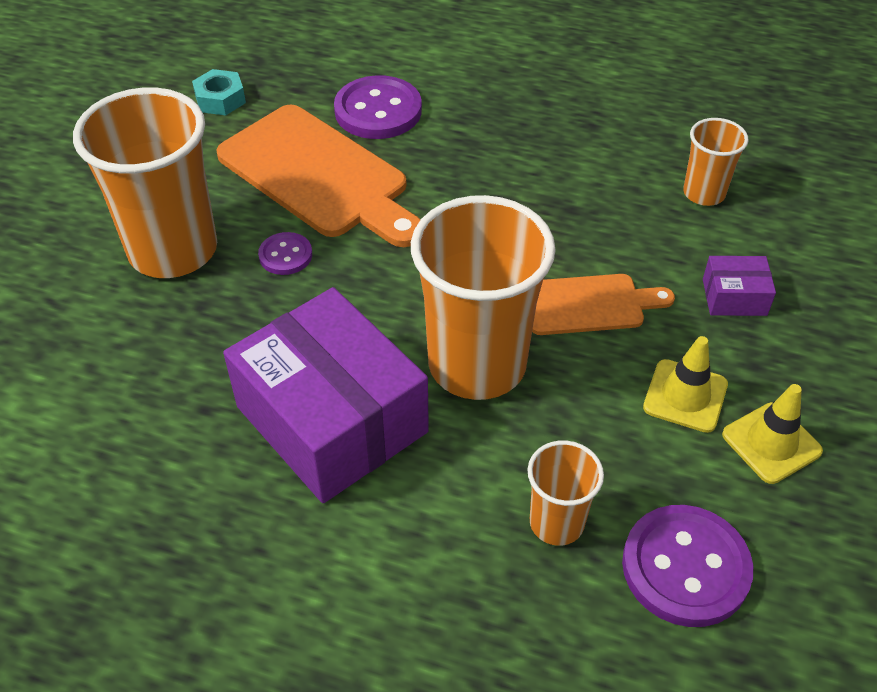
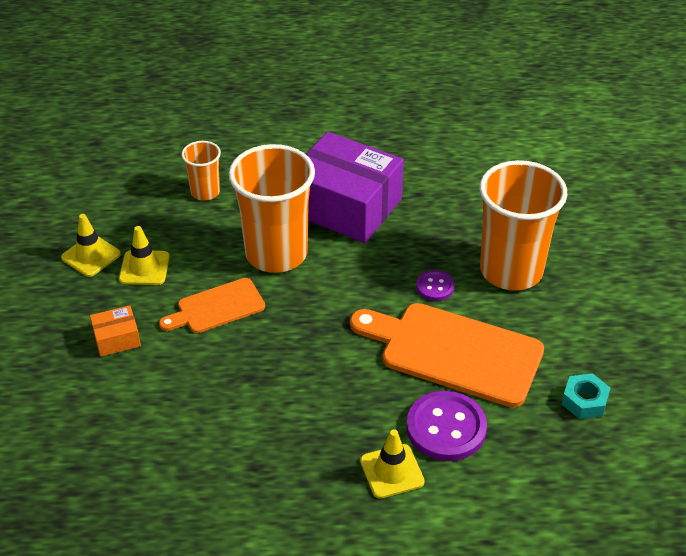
camera: 160 degrees right, 5 degrees down
(454, 91) = (392, 471): none -> yellow traffic cone
(685, 567) = (135, 190): purple button -> none
(704, 193) = (146, 421): orange cup -> none
(734, 297) = (117, 339): purple box -> orange box

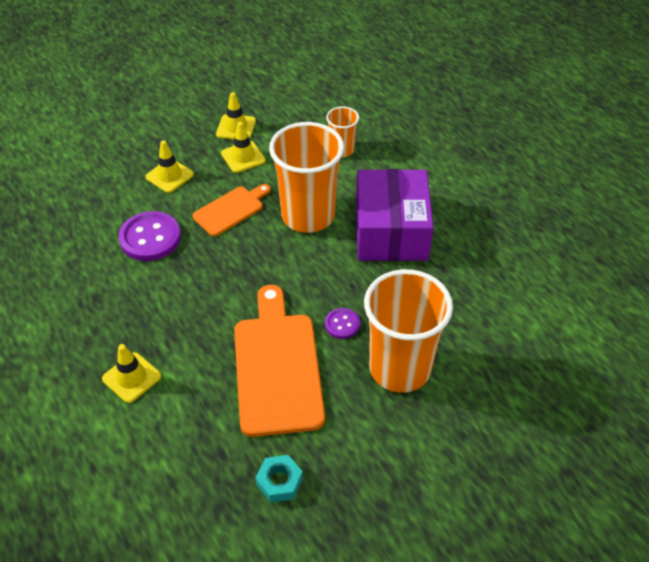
camera: 60 degrees right, 5 degrees up
(117, 339) = (169, 176): orange box -> yellow traffic cone
(216, 307) = (231, 210): orange cutting board -> orange cutting board turned 105 degrees clockwise
(446, 428) = (193, 394): purple button -> purple button (150, 238)

